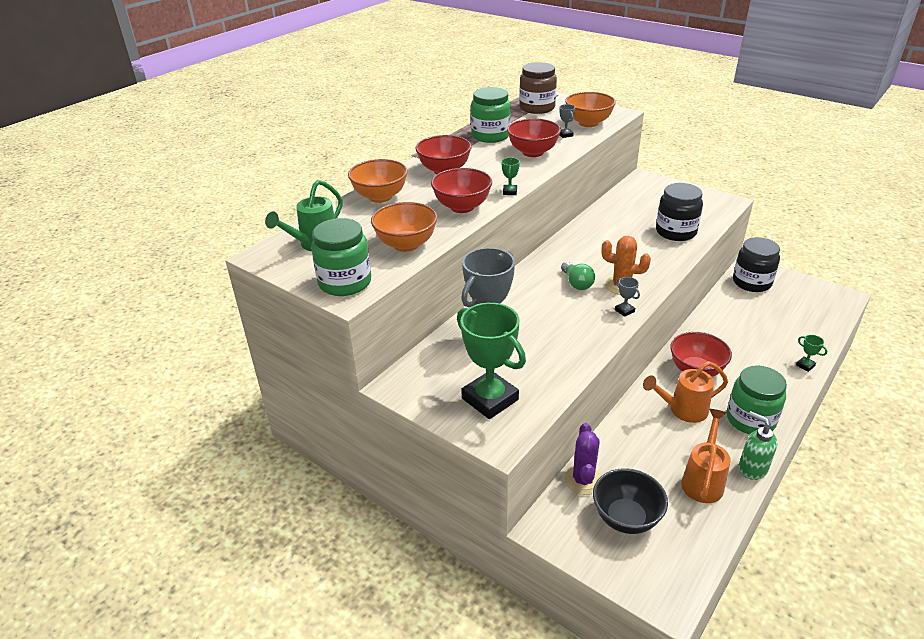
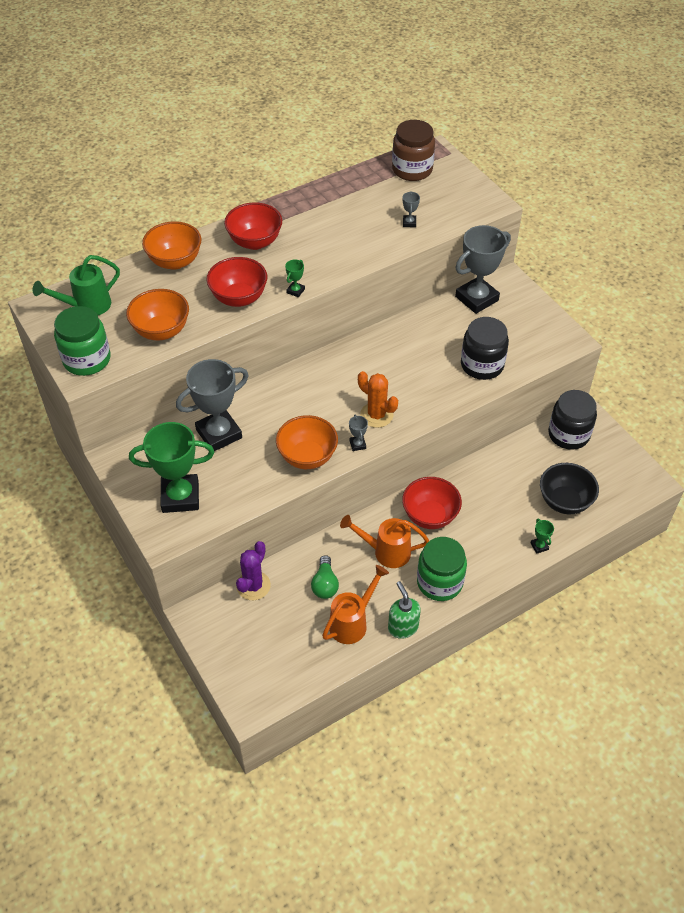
camera: 20 degrees right, 15 degrees up
(490, 136) = (333, 202): green jar -> none
(490, 399) = (180, 497): green trophy -> green trophy turned 75 degrees counterclockwise
(533, 152) = (357, 240): red bowl -> none
(576, 283) = (337, 399): green light bulb -> green light bulb (325, 584)
(588, 123) = (447, 210): orange bowl -> orange bowl (307, 457)
(626, 518) = (265, 630): black bowl -> black bowl (564, 501)
(630, 194) = (476, 298): none -> grey trophy

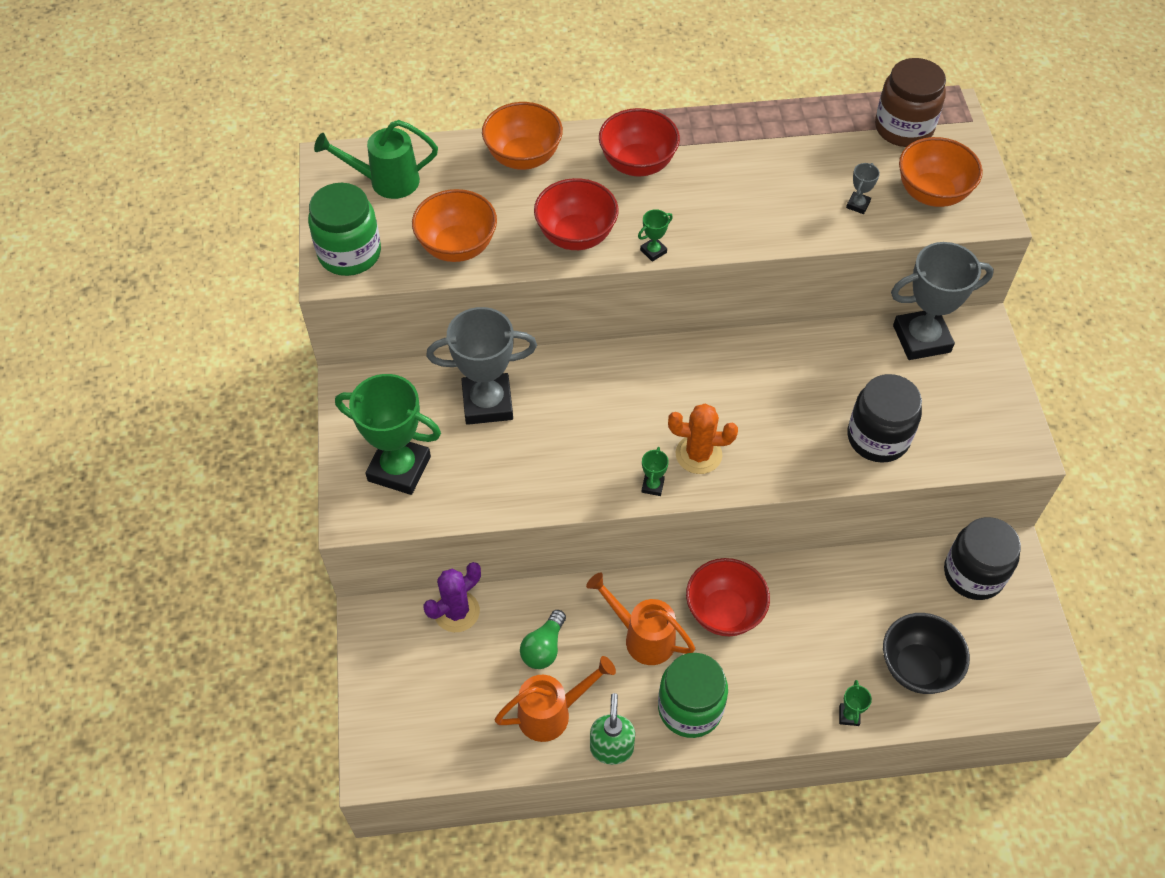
camera: 25 degrees right, 5 degrees up
(307, 457) = (580, 477): orange bowl -> orange bowl (931, 193)
(357, 444) = (652, 486): grey trophy -> green trophy
(376, 415) = (698, 454): orange cactus -> orange cactus turned 60 degrees counterclockwise

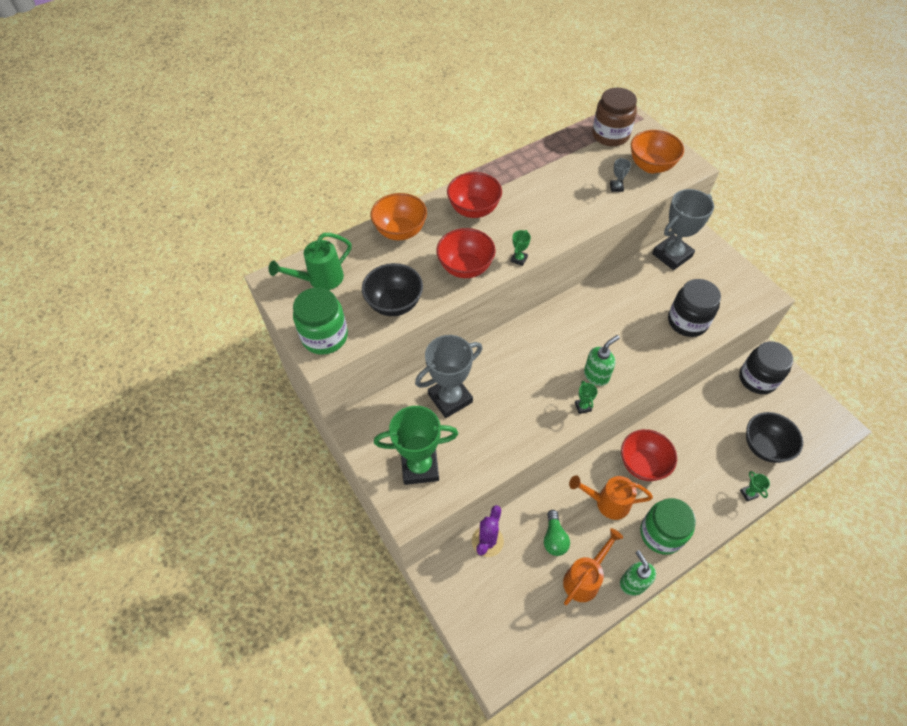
camera: 25 degrees left, 0 degrees up
(457, 247) = (394, 304): orange bowl -> black bowl
(698, 454) = (596, 375): orange cactus -> green soap dispenser

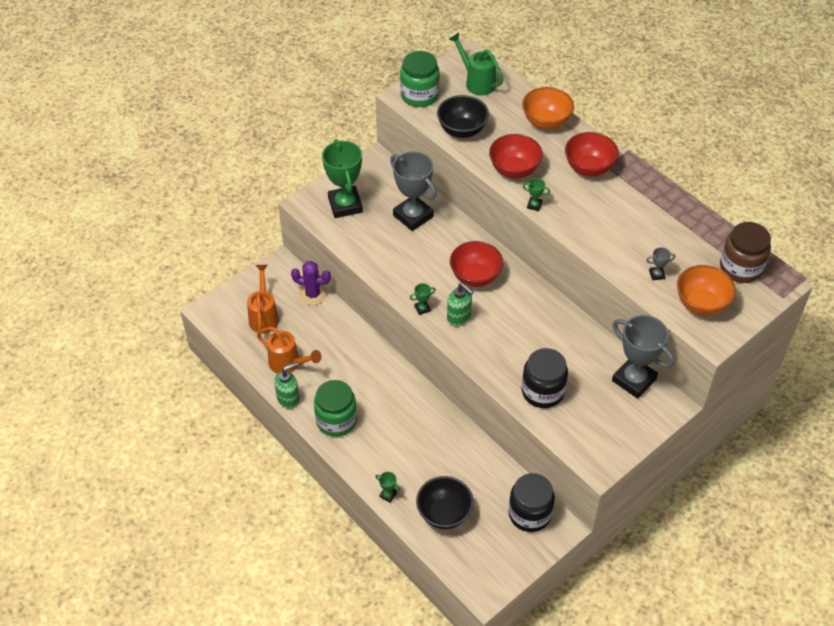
camera: 80 degrees right, 5 degrees down
(554, 538) = (321, 340): green light bulb -> none
(607, 502) = (361, 378): orange watering can -> orange watering can (264, 316)
(643, 464) = (405, 406): red bowl -> red bowl (475, 277)
(748, 493) = (388, 495): green trophy -> green trophy turned 60 degrees clockwise

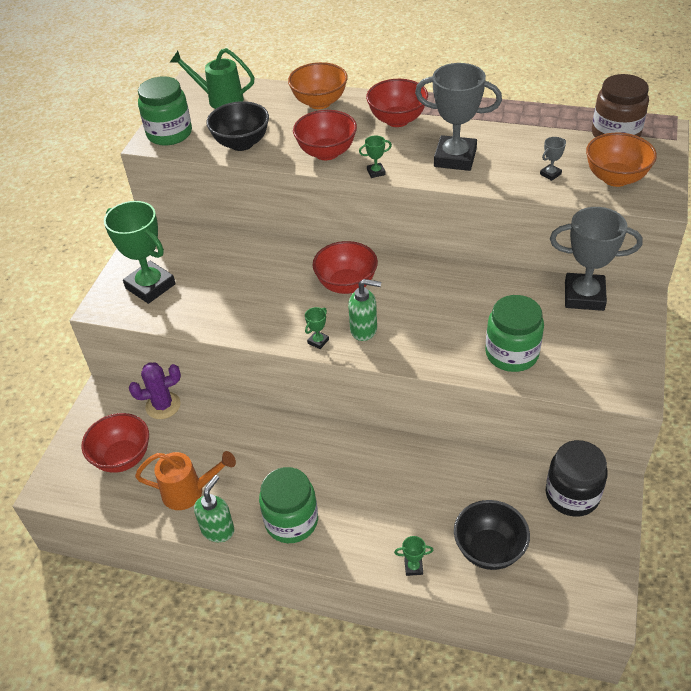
camera: 30 degrees left, 5 degrees down
(264, 316) = (122, 457): orange watering can -> red bowl
(413, 216) = (233, 262): grey trophy -> grey trophy (455, 158)
(542, 391) = (511, 354): black jar -> green jar

